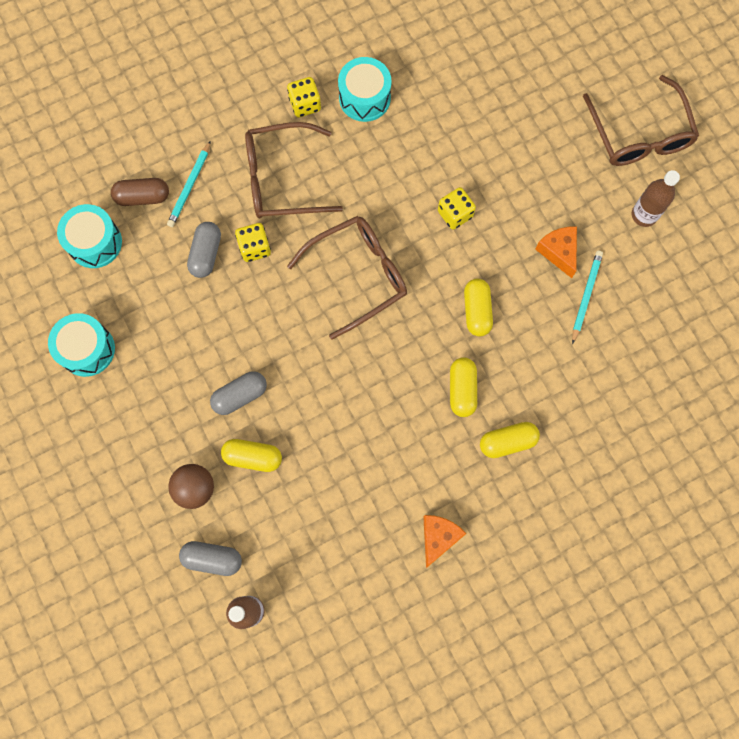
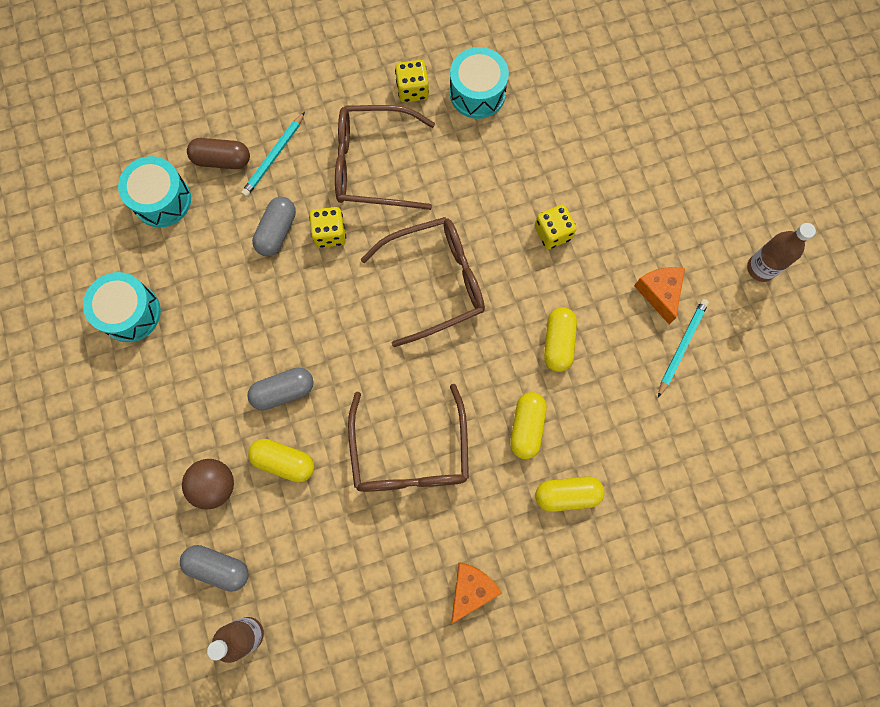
camera: 10 degrees right, 0 degrees up
(639, 134) = (770, 180): brown glasses -> brown glasses (410, 453)

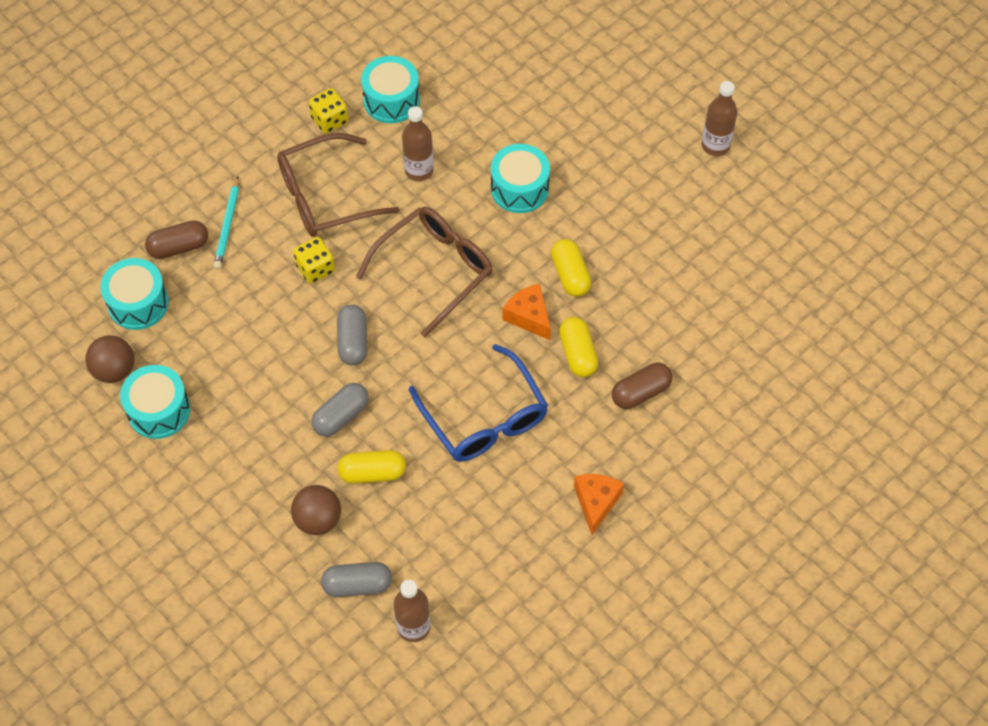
camera: 25 degrees left, 15 degrees down
(111, 256) = (114, 370): none -> brown ball
(277, 231) = (264, 286): grey capsule -> grey capsule (353, 341)
(410, 453) = (484, 418): brown glasses -> blue glasses
(469, 175) = (419, 170): none -> brown bottle
(552, 233) = (519, 188): yellow dice -> turquoise drum
(567, 494) = (641, 392): yellow capsule -> brown capsule
(659, 293) = (638, 199): orange cheese -> orange cheese (529, 316)
(681, 346) = (679, 234): turquoise pencil -> none

